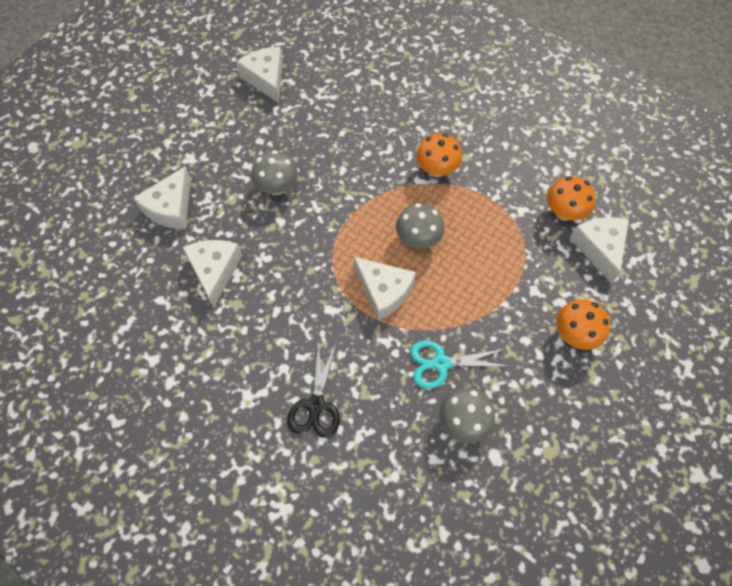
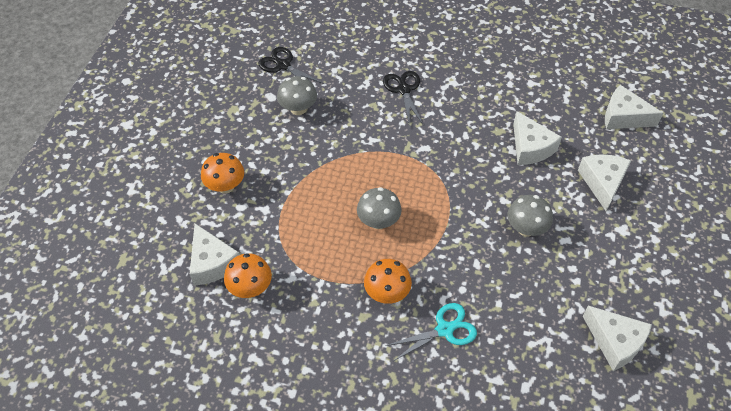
camera: 160 degrees right, 10 degrees down
(384, 291) = (389, 172): white cheese -> white cheese (623, 117)
(441, 363) = (325, 137): turquoise scissors -> turquoise scissors (444, 330)
(464, 512) = (283, 65): none -> black scissors

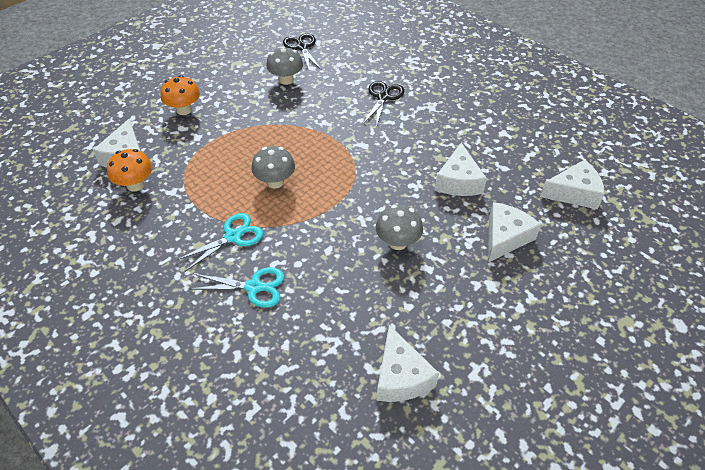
camera: 30 degrees right, 5 degrees down
(387, 293) = (233, 237): orange mushroom -> turquoise scissors
(623, 117) = (574, 193): white cheese -> white cheese turned 120 degrees clockwise

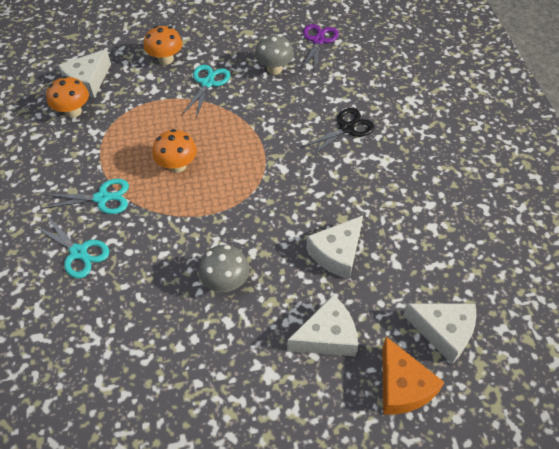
camera: 35 degrees right, 5 degrees up
(240, 112) = (207, 83): none -> turquoise scissors
(275, 182) = (177, 165): grey mushroom -> orange mushroom
(302, 47) = (318, 41): black scissors -> purple scissors
(401, 376) = (115, 406): white cheese -> none
(582, 240) = (402, 386): none -> orange cheese

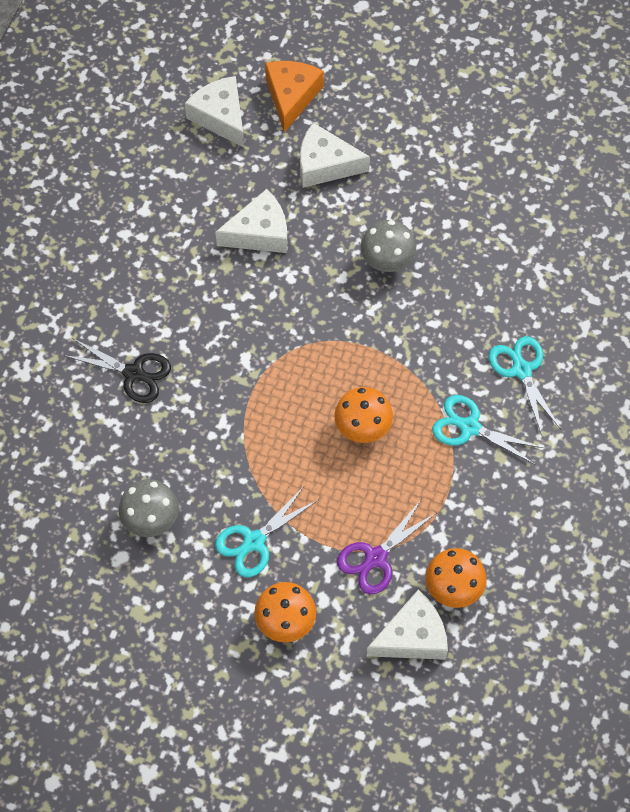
camera: 150 degrees left, 10 degrees up
(318, 41) = (56, 538): purple scissors -> purple scissors (376, 558)
(346, 128) = (133, 373): black scissors -> black scissors turned 150 degrees counterclockwise

